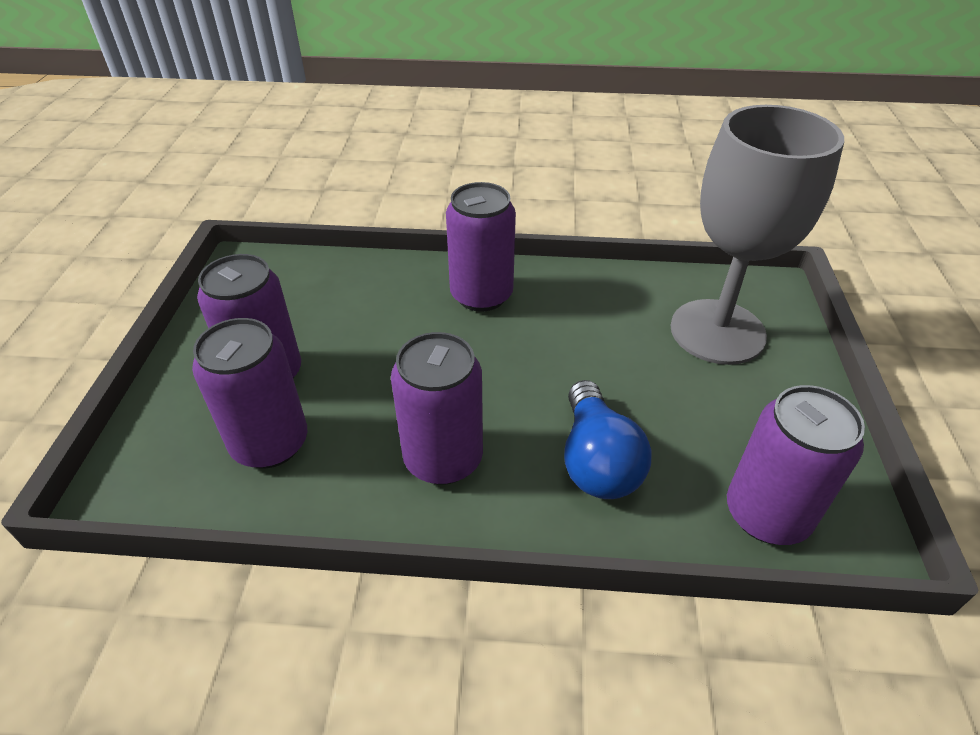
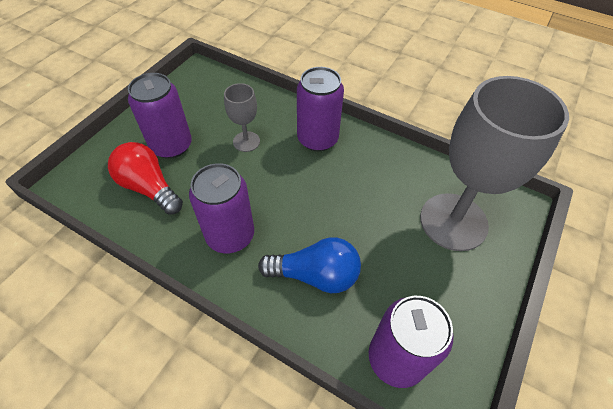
camera: 25 degrees right, 10 degrees up
(270, 443) = (149, 188): purple can -> red light bulb
(382, 331) = (246, 141): none -> grey goblet
(597, 460) = (315, 275): blue light bulb -> blue light bulb turned 105 degrees counterclockwise

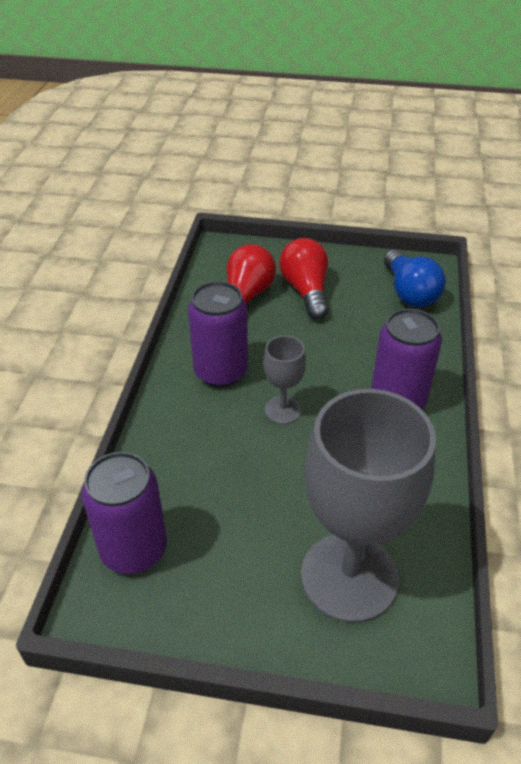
camera: 70 degrees right, 10 degrees down
(171, 146) = (306, 291): purple can -> red light bulb
(246, 141) = (350, 341): grey goblet -> grey goblet (283, 410)
(315, 275) = (204, 453): blue light bulb -> blue light bulb (409, 292)

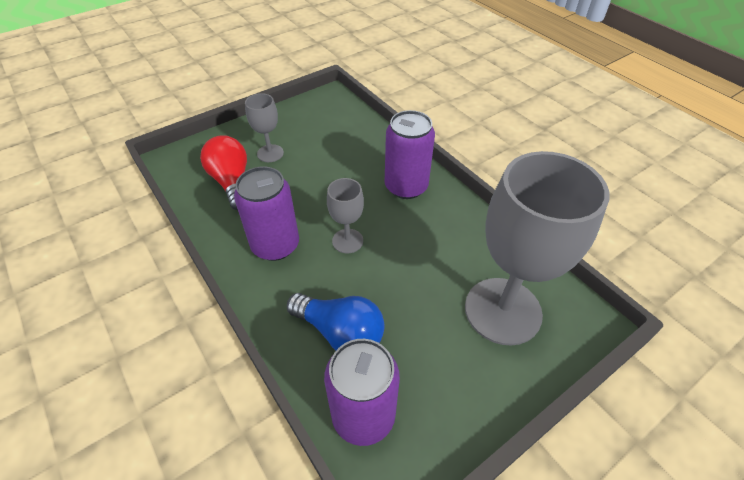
camera: 45 degrees left, 5 degrees up
(306, 291) = (270, 153): red light bulb -> grey goblet
(409, 292) = (337, 117): blue light bulb -> blue light bulb (340, 332)

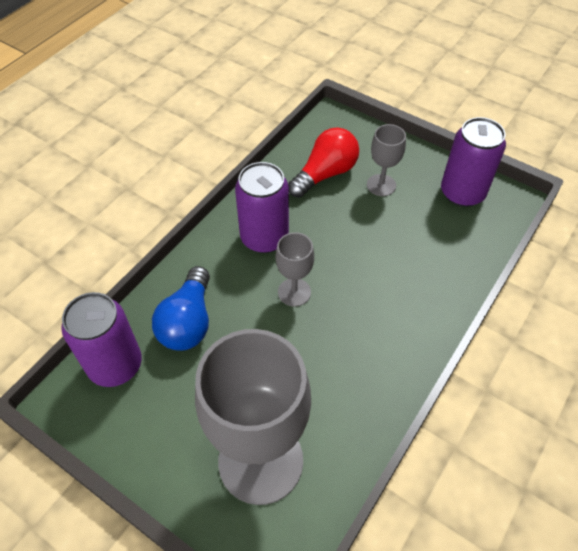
camera: 70 degrees right, 5 degrees up
(406, 187) = (398, 321): purple can -> purple can (462, 193)

